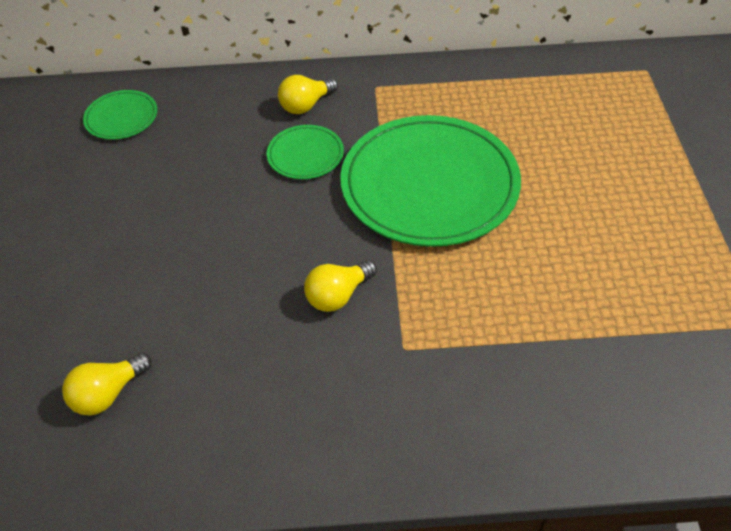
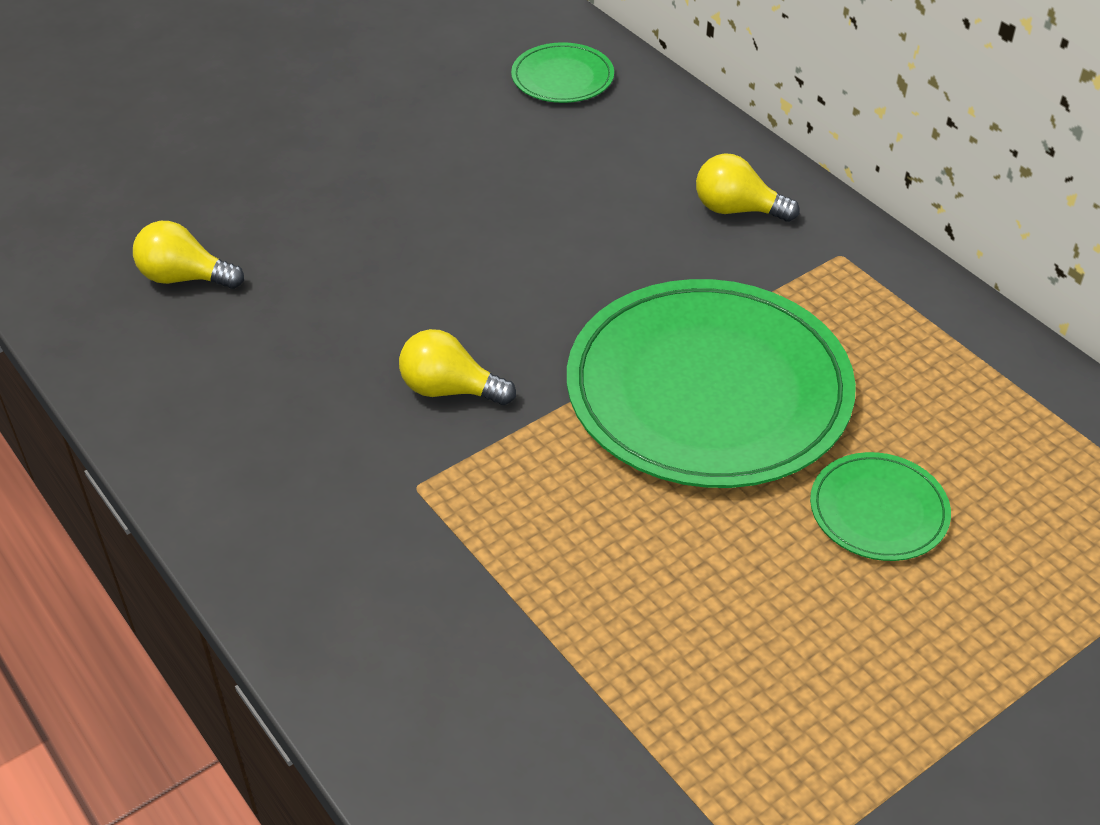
camera: 55 degrees right, 5 degrees down
(305, 155) = (650, 252): green plate -> green plate (878, 510)

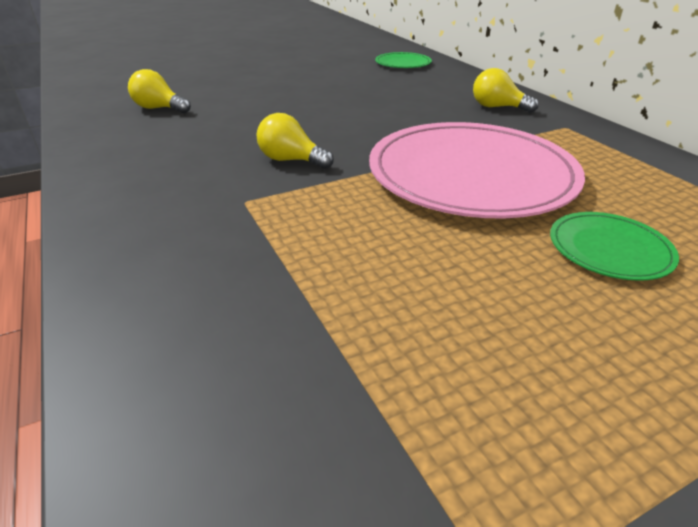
camera: 10 degrees right, 10 degrees down
(708, 390) = (471, 175): green plate -> pink plate

